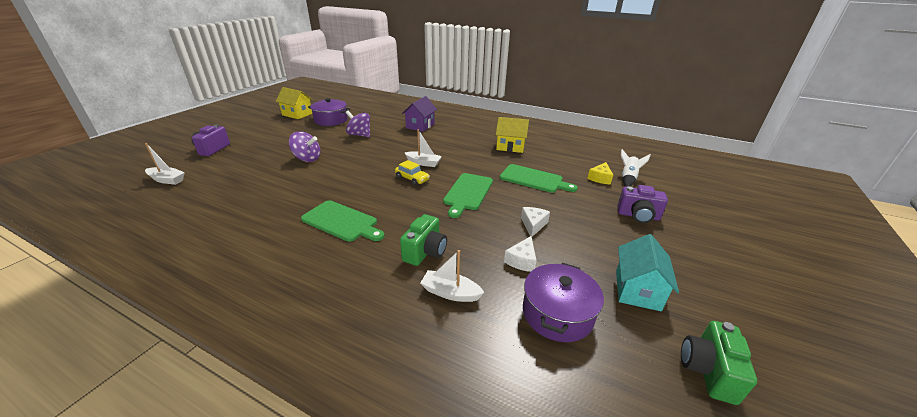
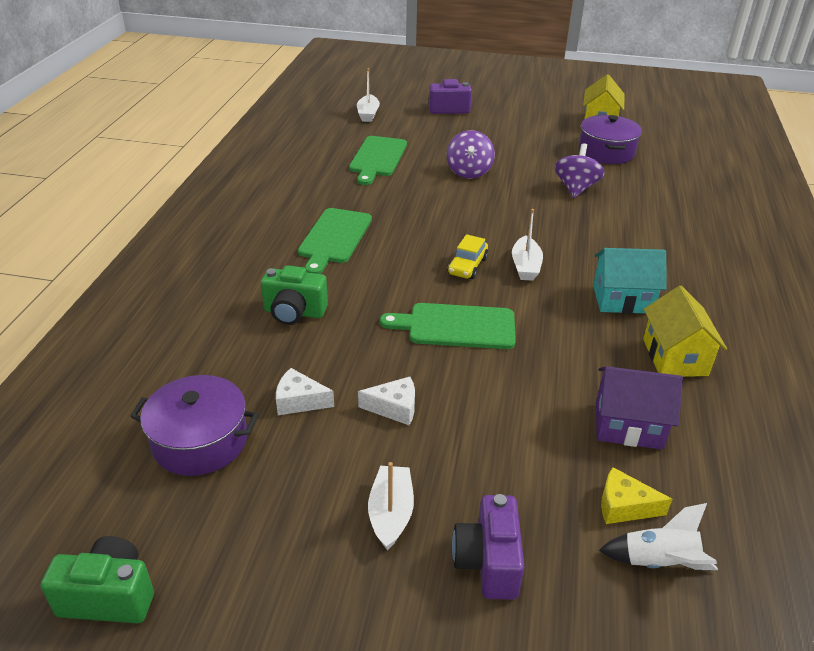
camera: 75 degrees right, 5 degrees up
(420, 126) = (669, 235): purple house -> purple house (628, 425)
(450, 293) = (224, 345): white boat -> white boat (391, 513)
(534, 179) = (551, 400): green cutting board -> green cutting board (377, 158)
(637, 290) = (260, 534): turquoise house -> turquoise house (622, 299)

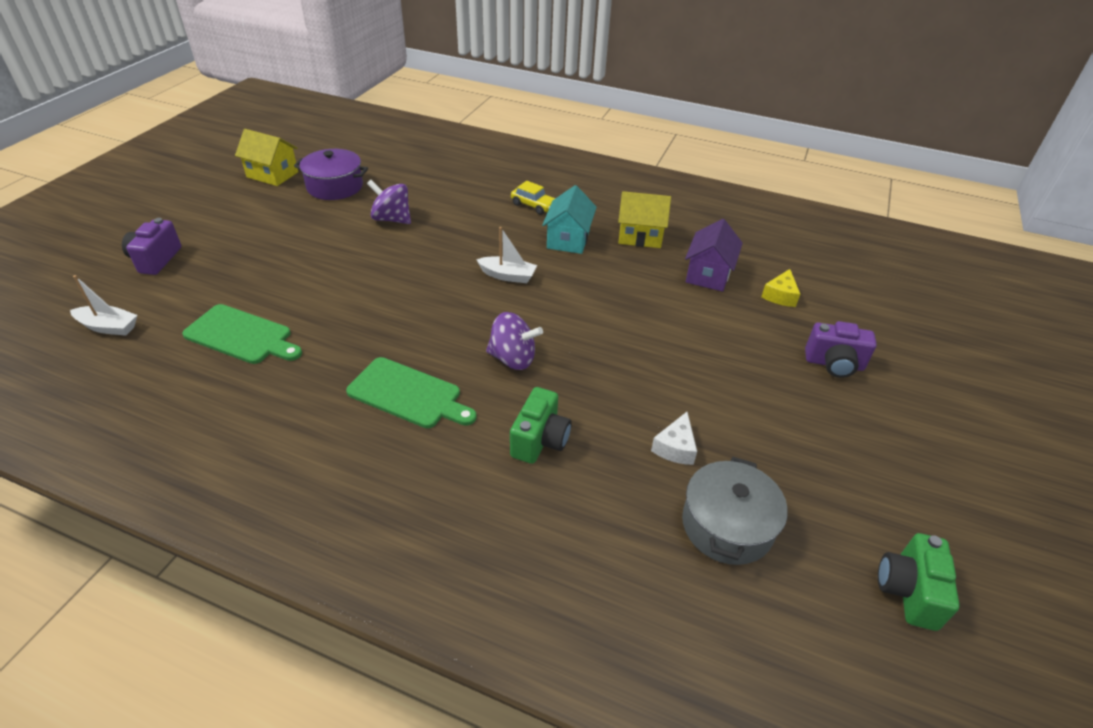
camera: 80 degrees left, 5 degrees up
(200, 441) = (727, 525): purple pot -> grey pot
(391, 513) = (798, 405): white boat -> none
(394, 408) = (686, 386): white cheese -> none
(456, 326) = (585, 332): green cutting board -> none
(467, 266) = (496, 309): yellow car -> yellow car (533, 205)
(469, 172) = (320, 274): purple spinning top -> purple spinning top (513, 358)
(659, 562) = (822, 294): white rocket -> none

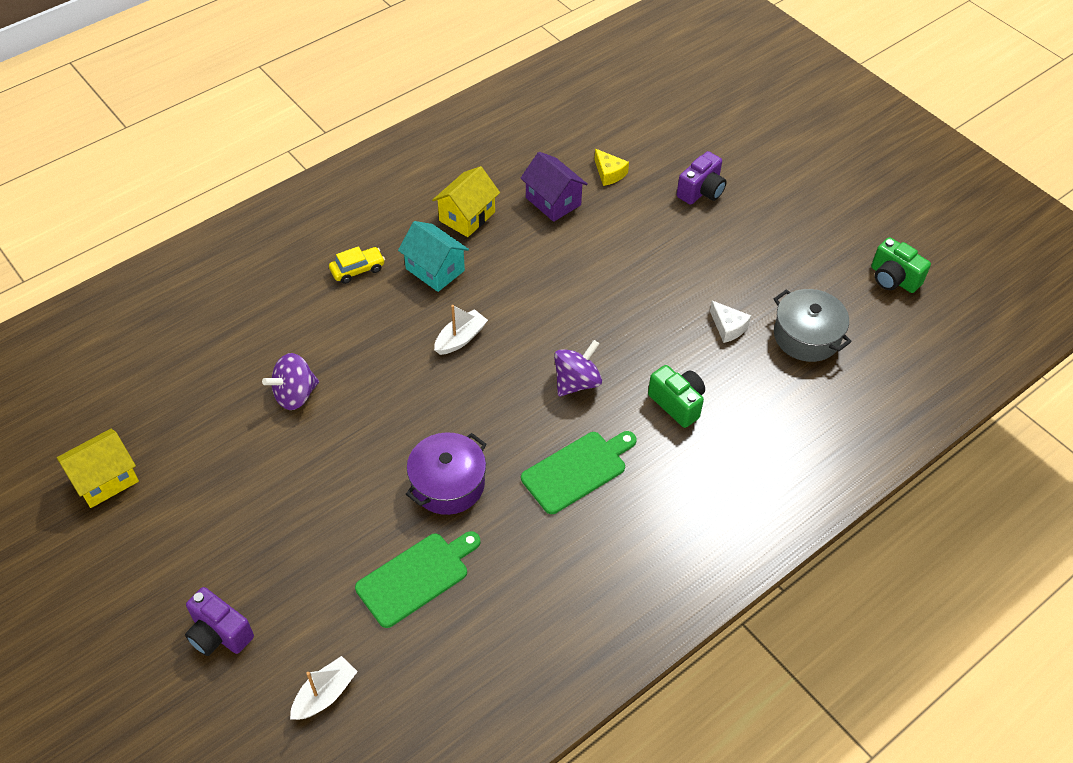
camera: 60 degrees left, 10 degrees up
(335, 186) = (185, 425): purple pot -> purple pot (448, 484)

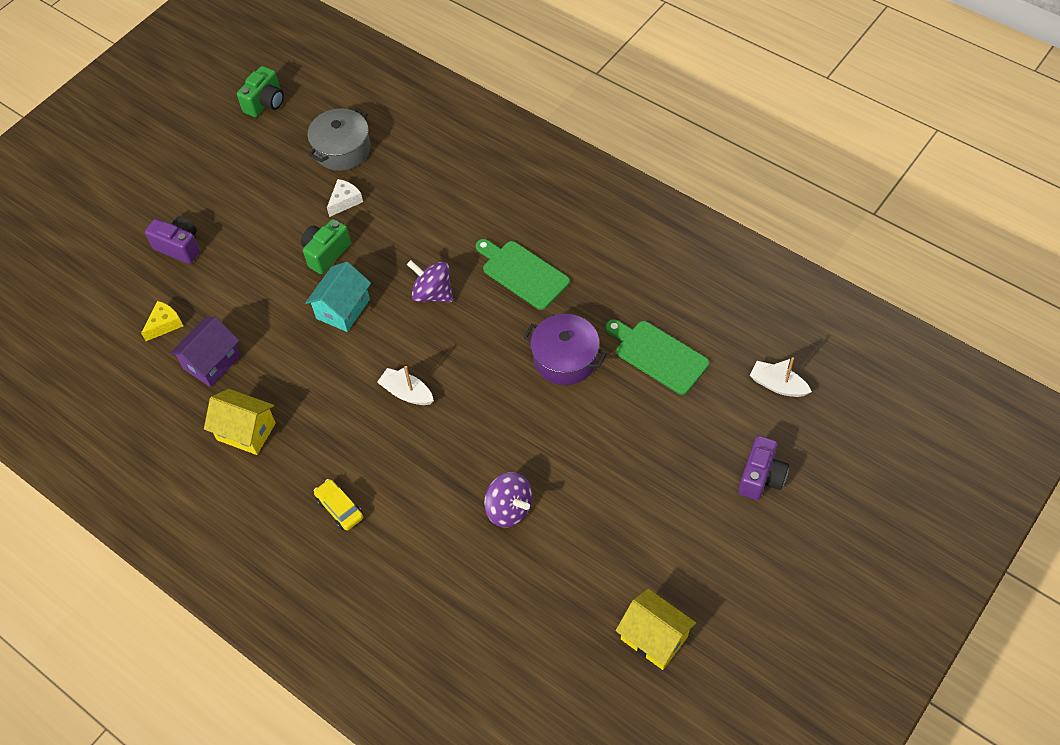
camera: 100 degrees left, 5 degrees up
(435, 269) = (325, 439): turquoise house -> turquoise house (343, 309)
(677, 403) = (436, 221): green camera -> green camera (326, 253)

